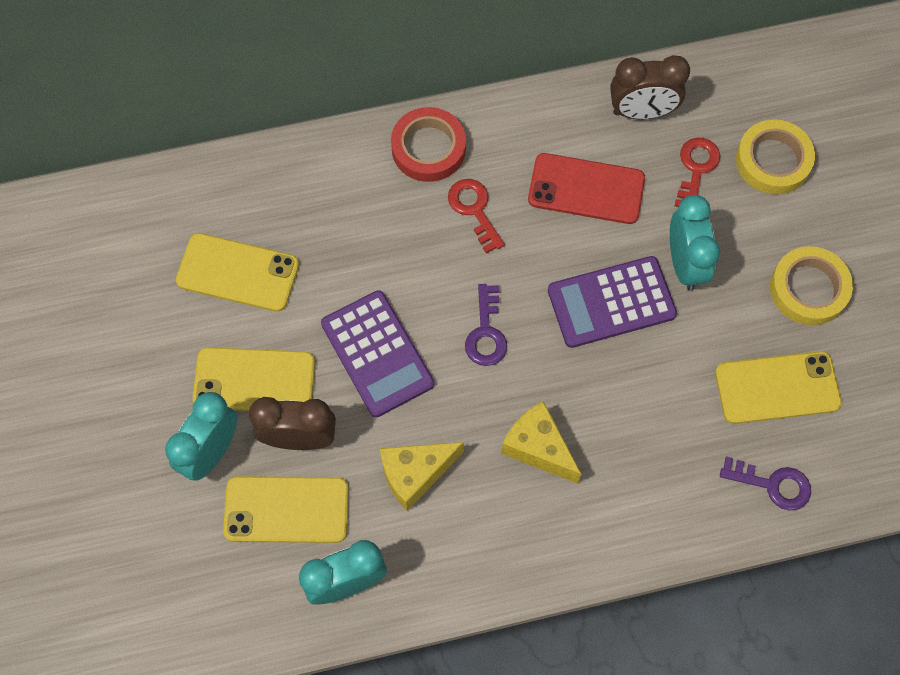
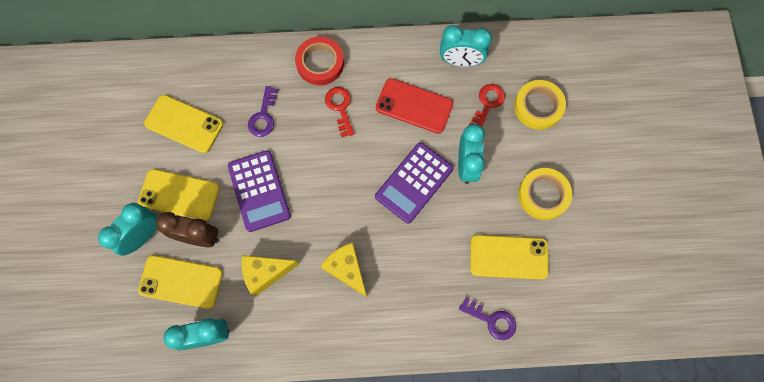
camera: 10 degrees right, 5 degrees up
(486, 333) = (330, 189): purple key -> purple key (263, 116)
(611, 302) = (414, 183): purple calculator -> purple calculator turned 45 degrees counterclockwise
(641, 112) = (460, 61): brown clock -> turquoise clock

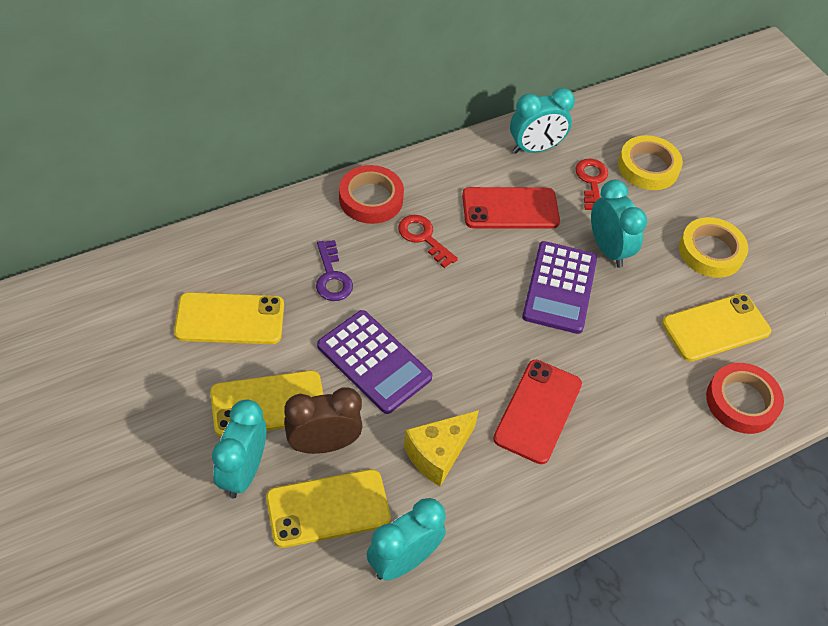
camera: 30 degrees left, 20 degrees down
(347, 269) = (538, 411): yellow cheese -> red phone
(492, 320) = (741, 401): purple key -> red tape

